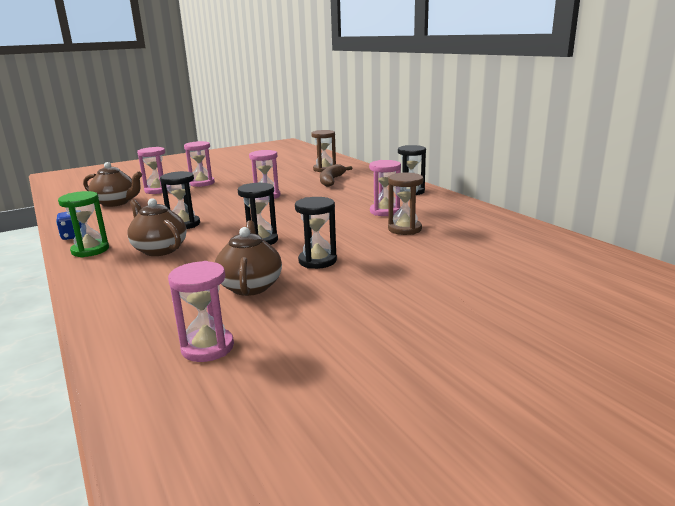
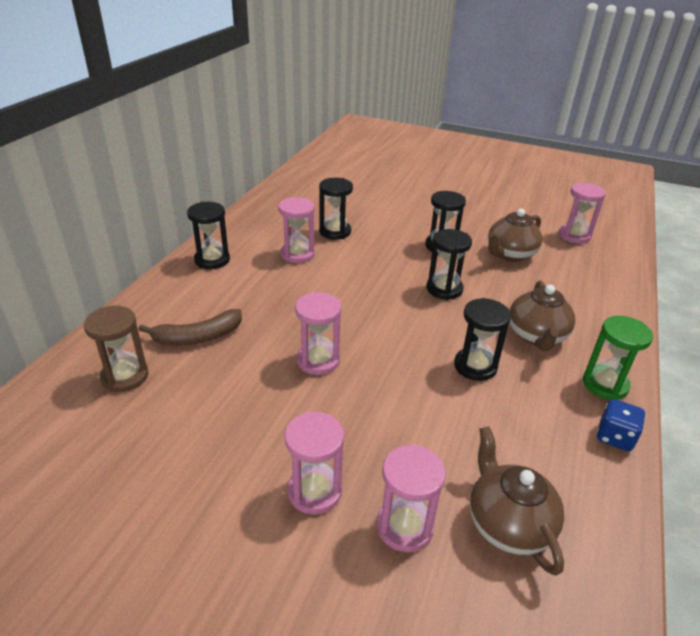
camera: 130 degrees left, 15 degrees up
(404, 229) = (335, 232): brown hourglass -> black hourglass

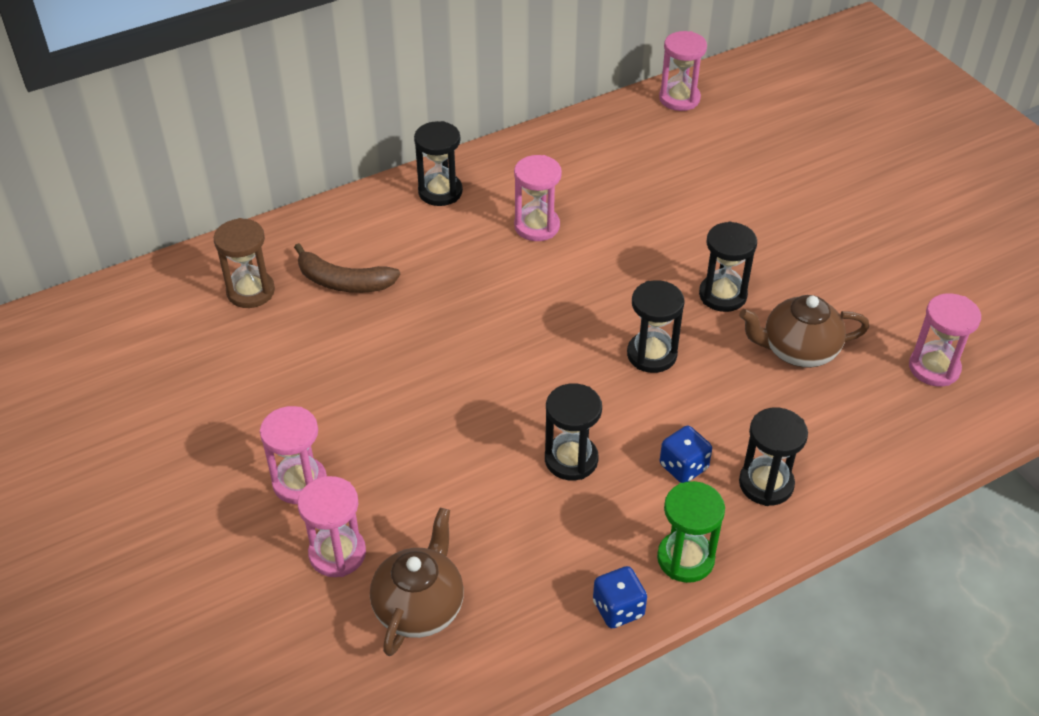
camera: 40 degrees right, 10 degrees up
(318, 360) = (425, 366): pink hourglass -> pink hourglass (679, 99)
(335, 232) = (614, 213): black hourglass -> black hourglass (766, 484)
(536, 336) = (683, 467): brown teapot -> blue dice

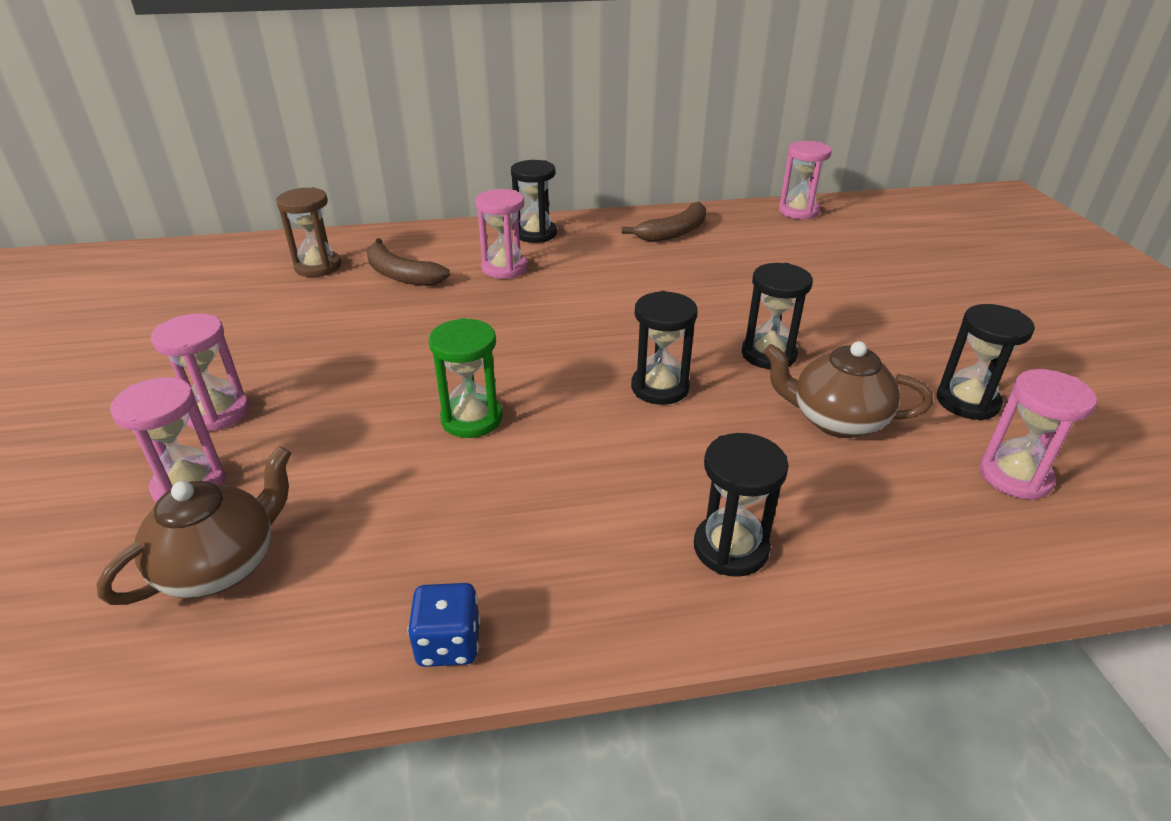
camera: 20 degrees right, 10 degrees down
(537, 226) = (606, 270): pink hourglass -> pink hourglass (504, 268)
(571, 459) = (506, 461): black hourglass -> black hourglass (967, 402)
(574, 158) = (674, 232): none -> brown banana
(683, 467) = (634, 502): blue dice -> none
(685, 559) = (575, 607): green hourglass -> green hourglass (471, 419)

